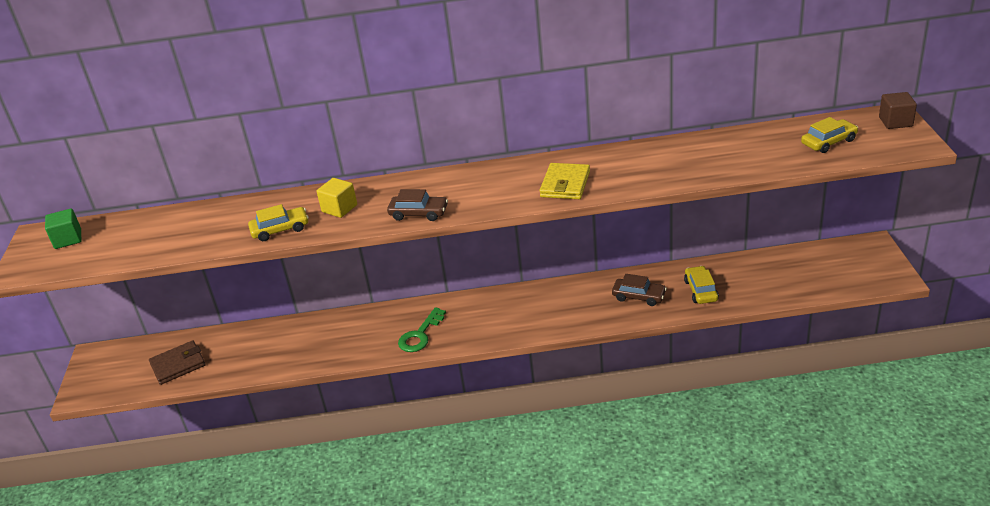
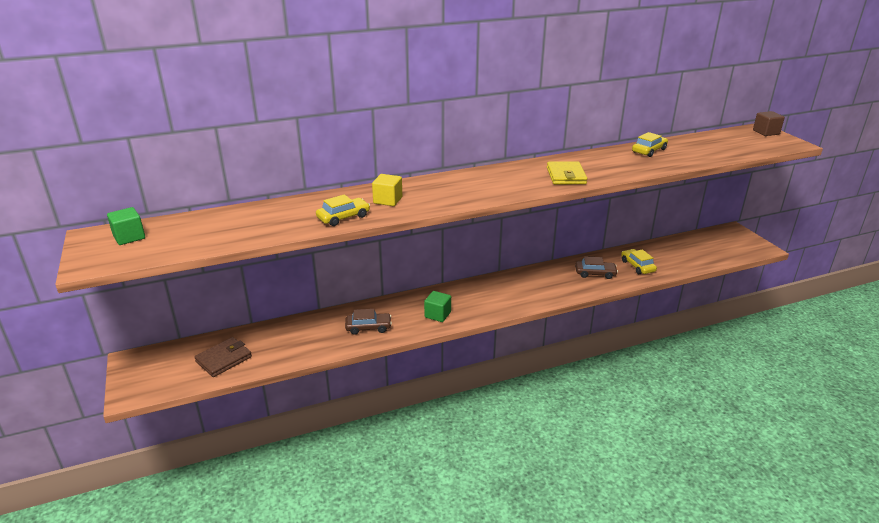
camera: 20 degrees left, 5 degrees down
(418, 213) = (461, 200): brown car -> brown car (368, 327)
(420, 335) = (437, 314): green key -> green cube
(828, 142) = (733, 144): yellow car -> yellow car (649, 151)

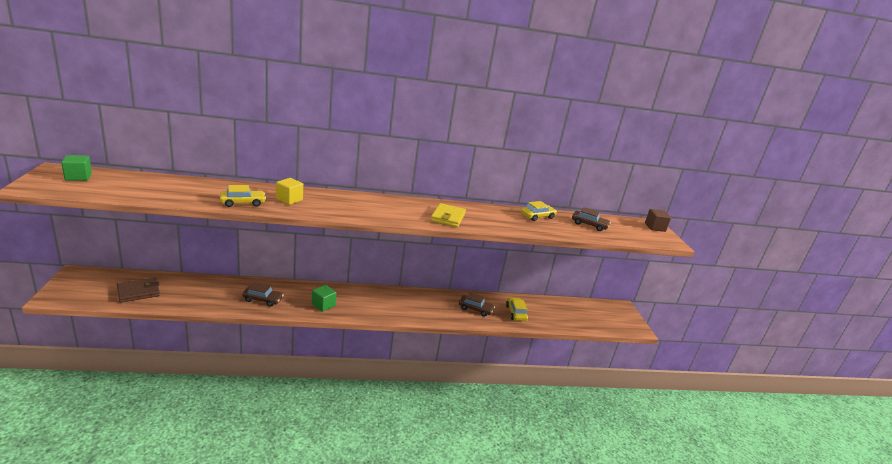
camera: 10 degrees right, 5 degrees down
(705, 146) = (589, 225): none -> brown car

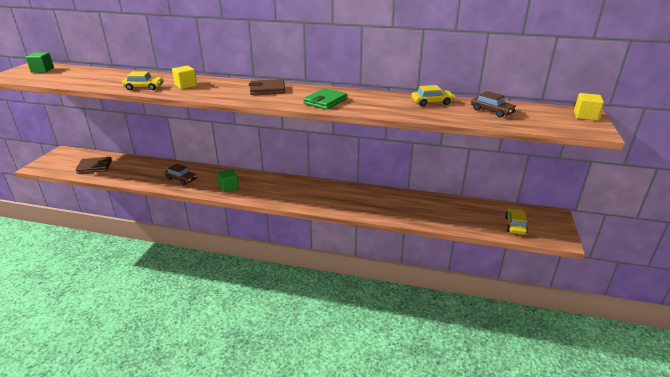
camera: 25 degrees right, 5 degrees up
(381, 204) = (267, 89): none -> brown wallet
(448, 217) = (325, 101): yellow wallet -> green wallet
(475, 309) = (373, 202): brown car -> none
(516, 313) = (415, 210): yellow car -> yellow car (515, 225)
(655, 227) = (585, 116): brown cube -> yellow cube

